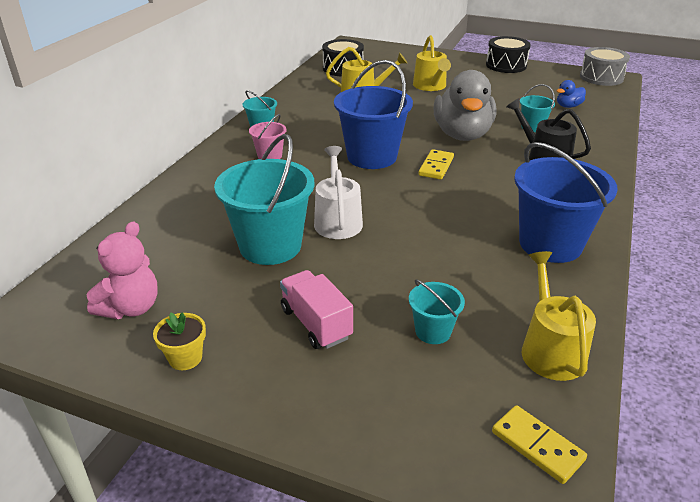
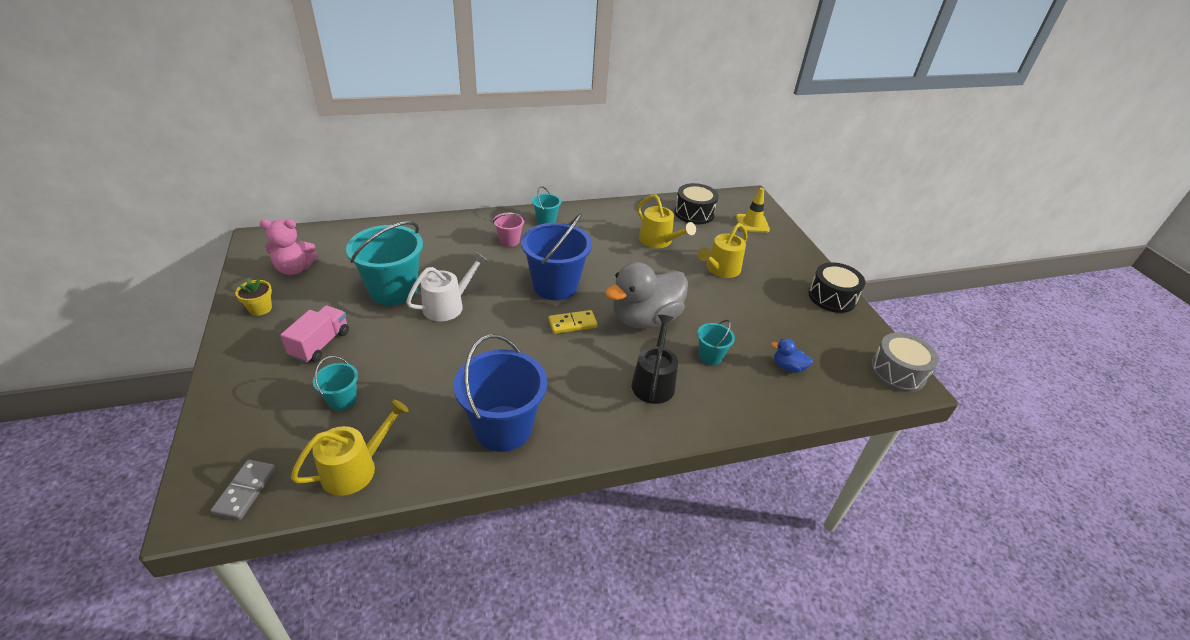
camera: 50 degrees right, 5 degrees up
(386, 55) = (752, 223): none -> yellow traffic cone
(537, 446) = (245, 491): yellow domino -> grey domino

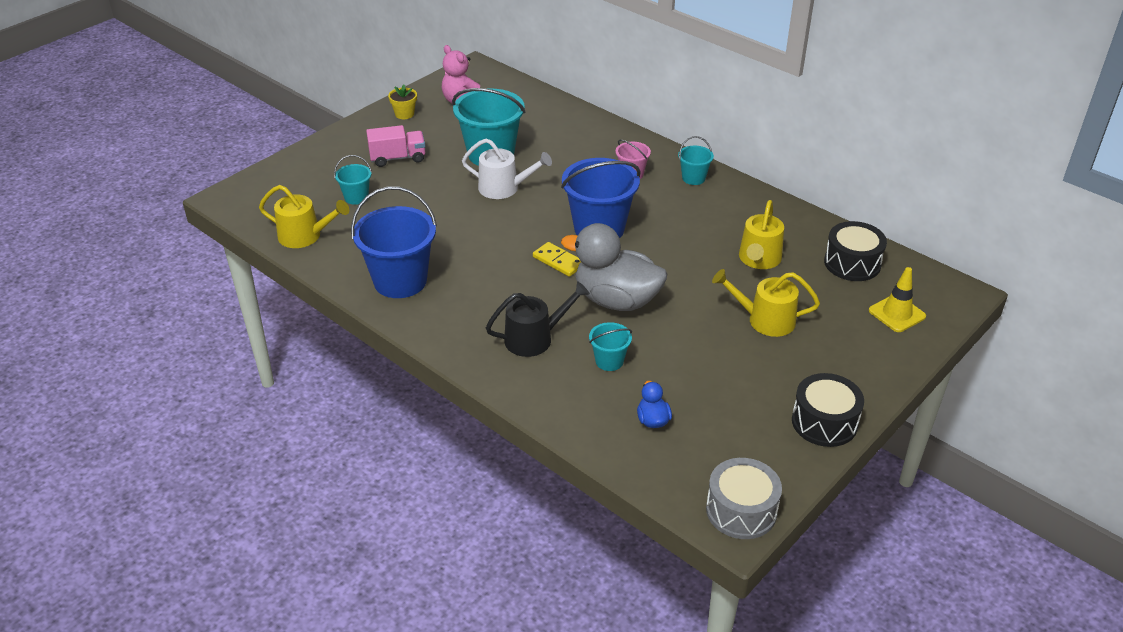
camera: 60 degrees right, 0 degrees up
(245, 491) = (252, 206): grey domino -> none

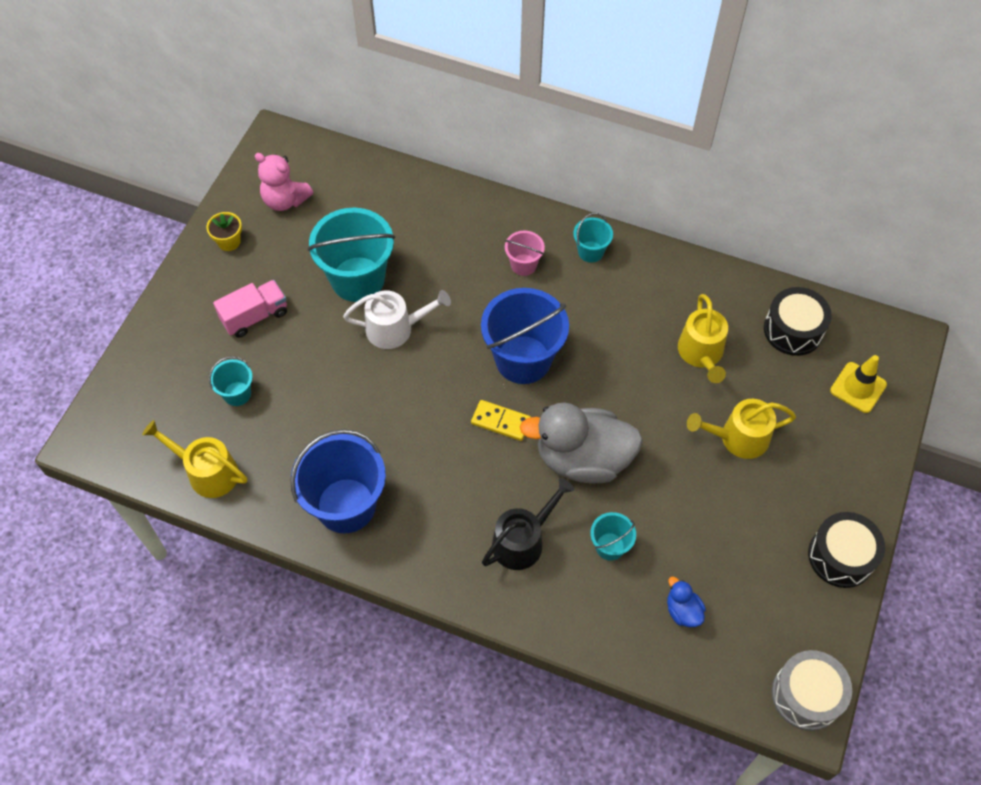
camera: 20 degrees left, 20 degrees up
(304, 236) = (207, 472): yellow watering can -> yellow watering can turned 150 degrees counterclockwise

